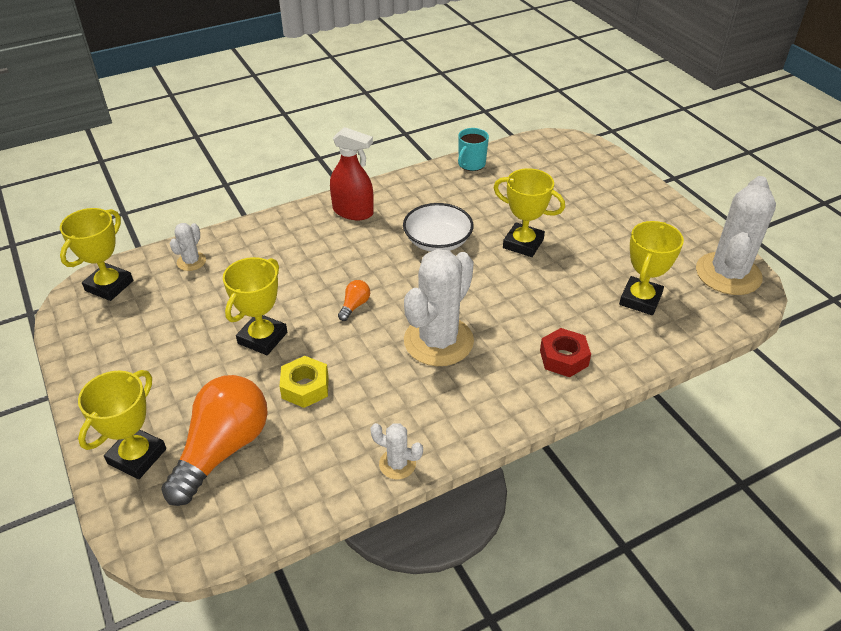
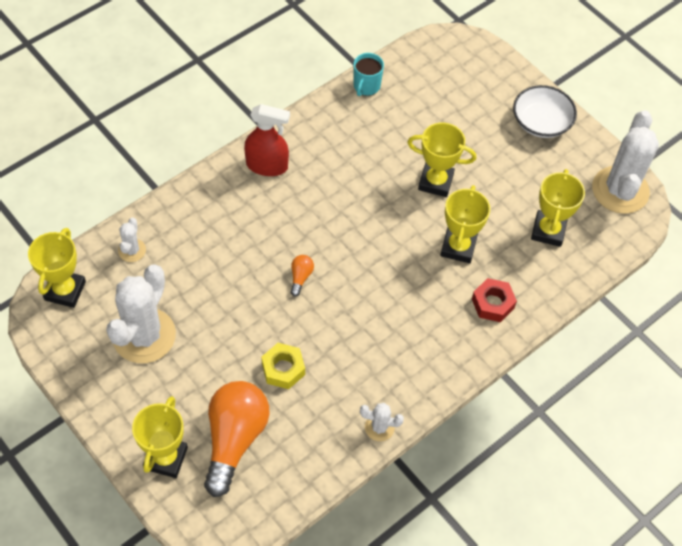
camera: 15 degrees left, 15 degrees up
(262, 338) = (229, 325): yellow trophy -> yellow trophy (458, 247)
(437, 241) = (356, 190): white bowl -> white bowl (541, 122)
(438, 341) = (384, 303): white cactus -> white cactus (144, 336)

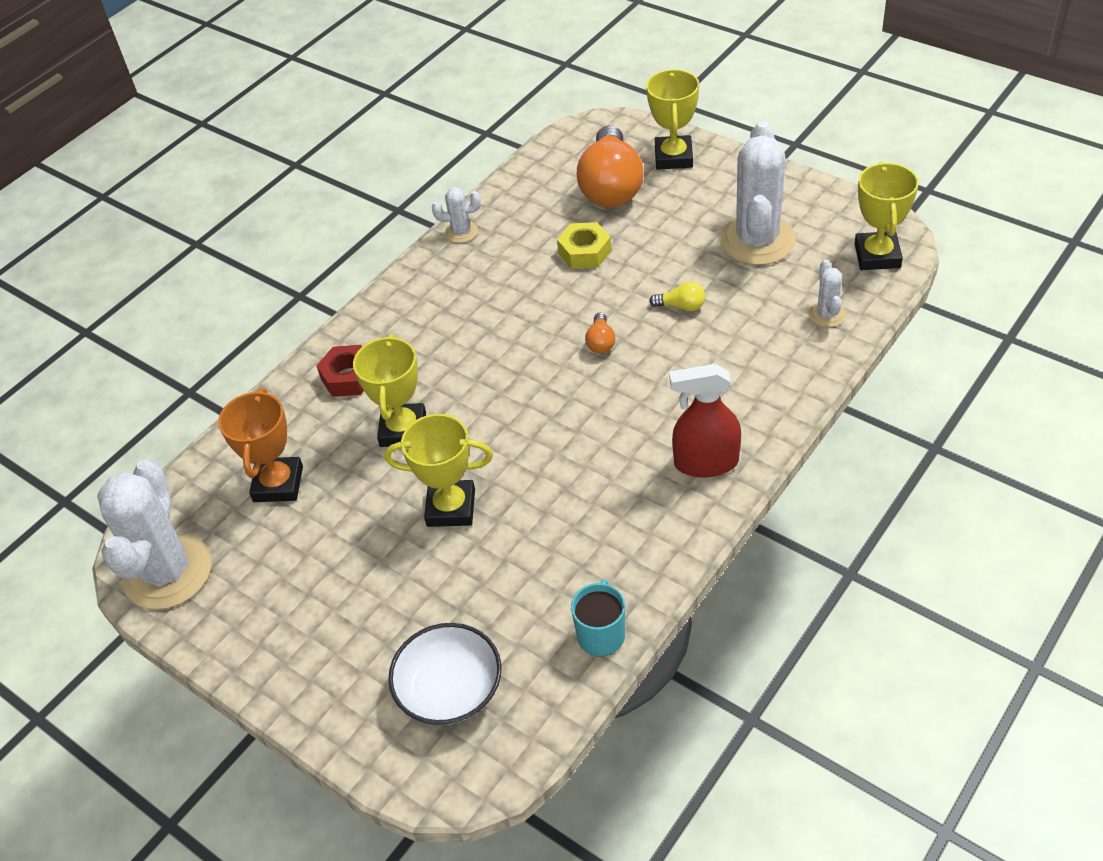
camera: 175 degrees right, 10 degrees down
(230, 290) = (681, 306): none -> yellow light bulb
(541, 122) = (294, 653): white bowl -> white bowl (450, 689)
(548, 231) = (278, 484): yellow trophy -> orange trophy

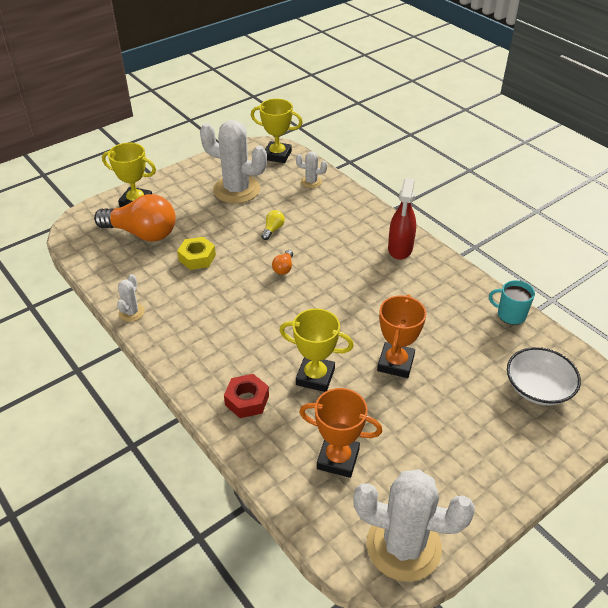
camera: 80 degrees left, 5 degrees down
(451, 508) = (395, 363): yellow trophy -> orange trophy
(601, 342) = (284, 268): orange light bulb -> orange light bulb turned 90 degrees clockwise

